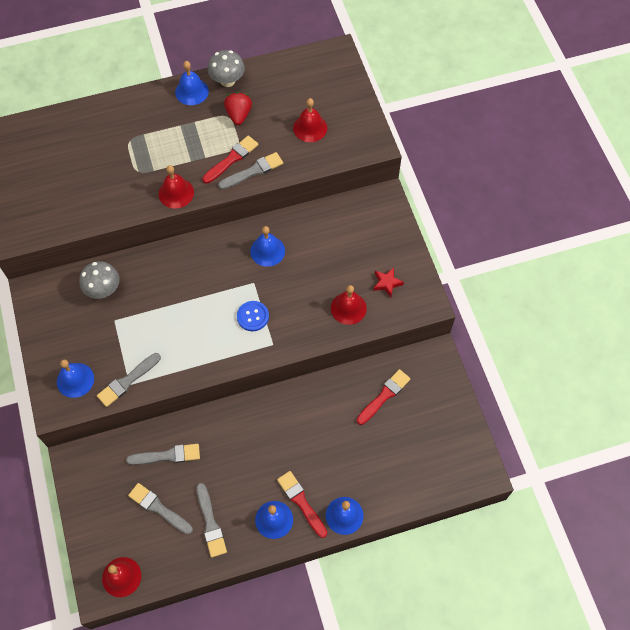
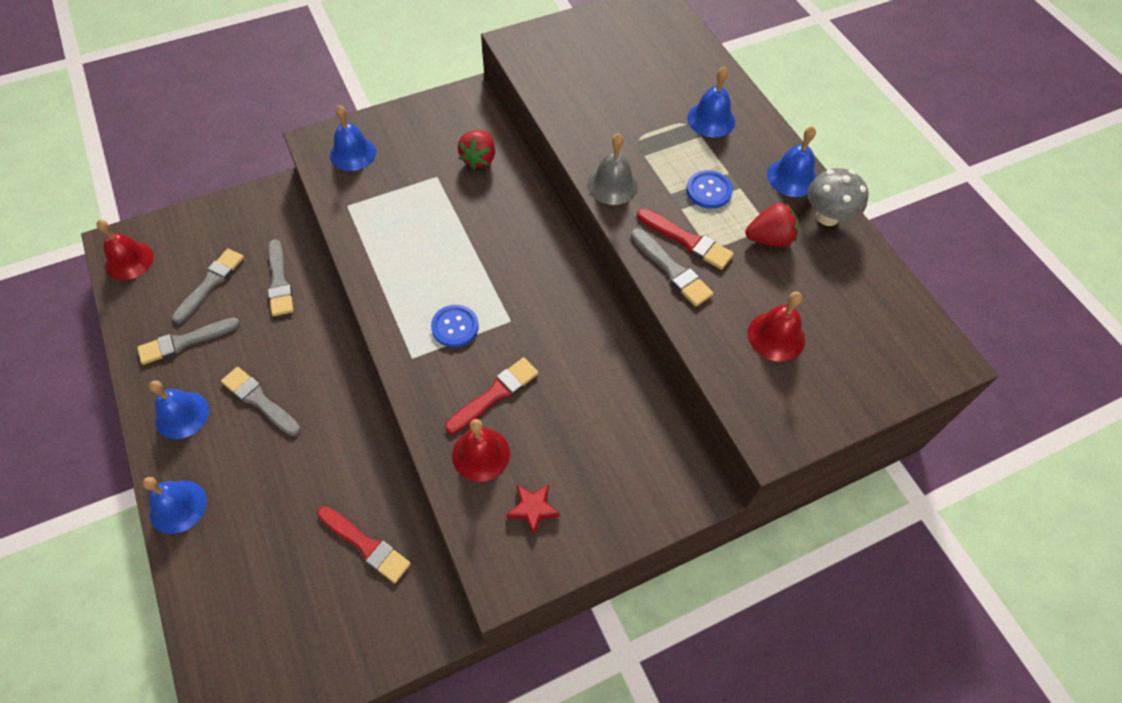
camera: 80 degrees right, 5 degrees down
(103, 290) = (479, 159): grey mushroom -> red strawberry
(127, 381) = (351, 203): grey brush -> grey brush (259, 400)
(176, 193) = (612, 185): red bell -> grey bell
(193, 139) = (709, 191): none -> blue button
(267, 251) = (566, 331): blue bell -> blue bell (711, 119)
(301, 502) = (203, 446): red brush -> red brush (495, 394)

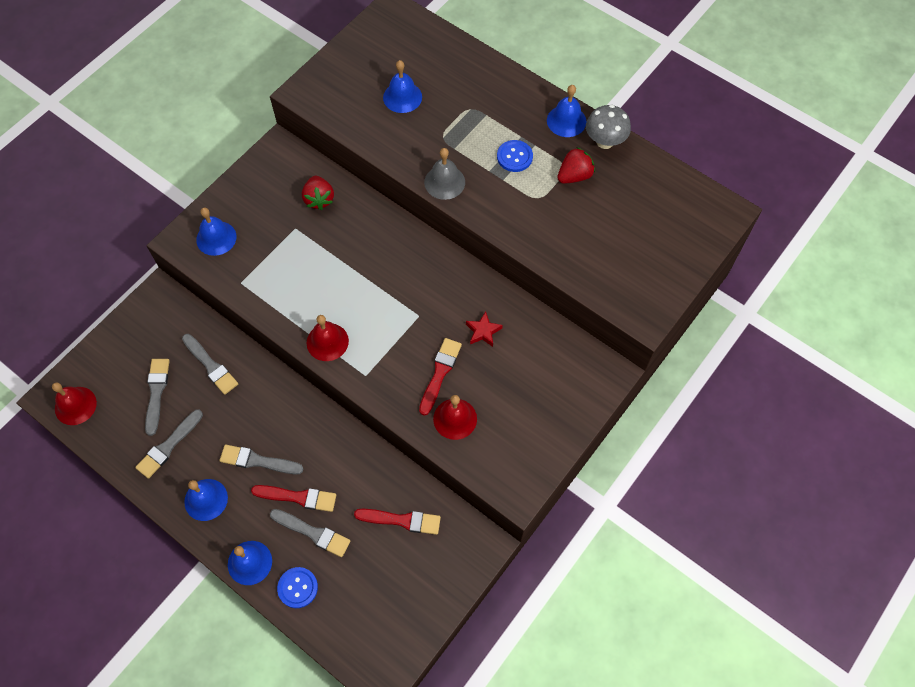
camera: 25 degrees left, 5 degrees up
(455, 327) = (382, 338): blue button -> blue button (297, 588)
(533, 509) = (511, 437): red star -> red star (483, 331)
(672, 270) = (521, 229): grey brush -> grey brush (313, 533)
(687, 241) = (520, 202): red brush -> red brush (298, 497)
(711, 119) = (486, 98): blue bell -> blue bell (402, 97)
(776, 336) = (614, 246): red bell -> red bell (327, 342)

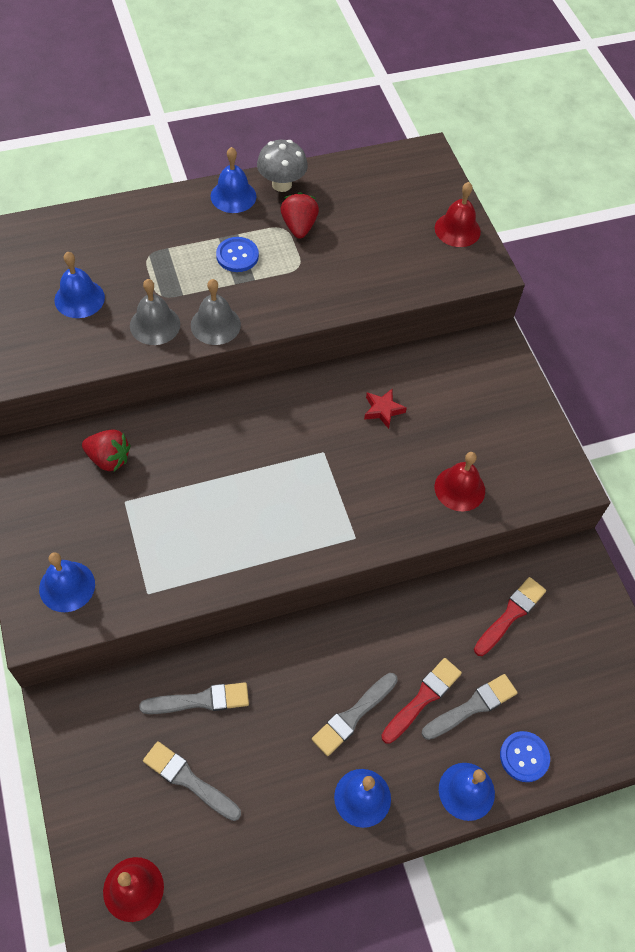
camera: 60 degrees left, 5 degrees down
(168, 446) = (268, 803): grey brush -> none
(327, 342) = (289, 550): red bell -> red bell (457, 229)
(416, 149) = (155, 325): none -> grey bell
(440, 373) = (401, 472): red brush -> none

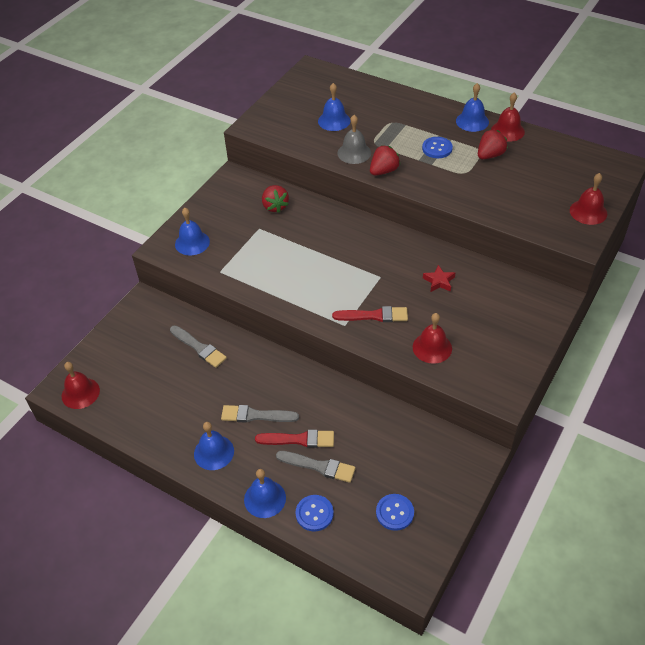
camera: 55 degrees right, 10 degrees down
(188, 780) = (153, 374): grey brush -> none
(215, 325) = (383, 171): grey bell -> red strawberry
(281, 184) = (507, 131): grey mushroom -> red bell
(511, 614) = (398, 446): red brush -> red brush (374, 316)
(582, 683) = (394, 513): none -> blue button

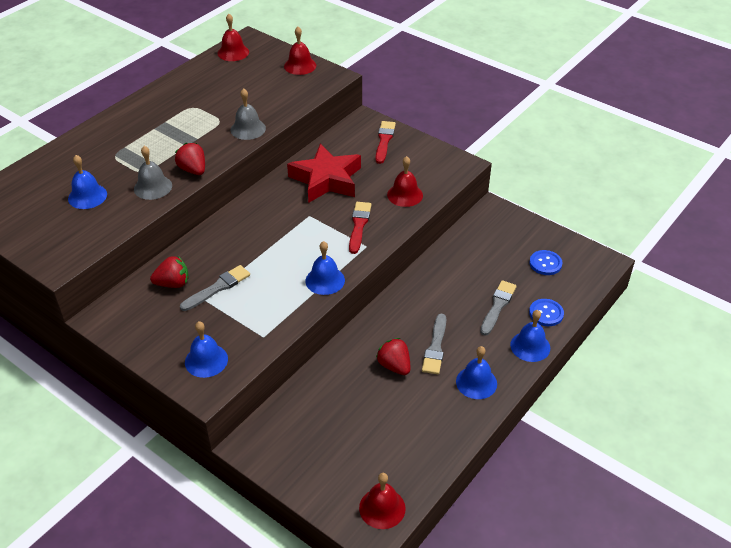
camera: 85 degrees left, 5 degrees down
(199, 348) = (337, 391): grey brush -> grey brush (218, 287)
(299, 439) = (467, 317): red brush -> red brush (384, 141)
(437, 148) = (175, 132): blue button -> none
(439, 281) = (326, 180): red star -> red star, size x2.41
(458, 193) = (248, 129): none -> grey bell
(472, 121) = (144, 105): blue bell -> blue bell (325, 280)
(490, 155) = (201, 102): red strawberry -> red strawberry (394, 366)
(507, 131) = (170, 87): red bell -> red bell (233, 52)

